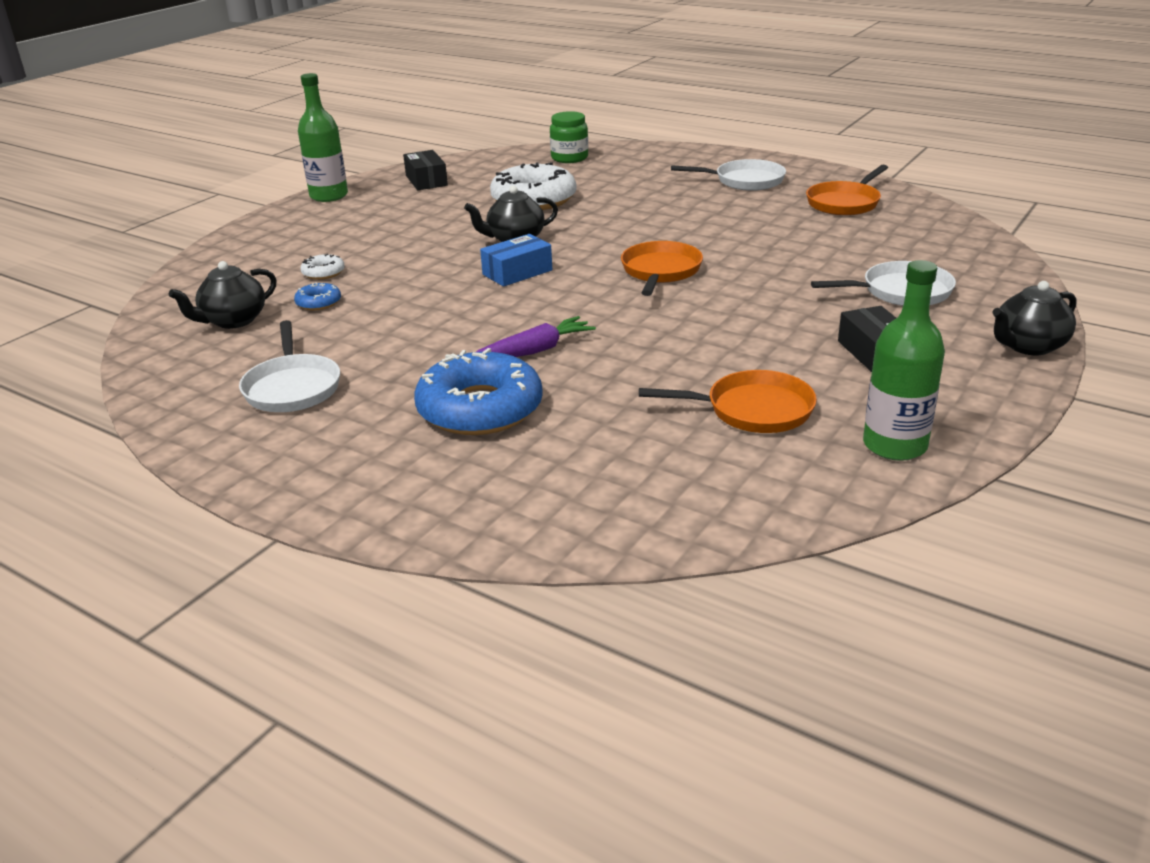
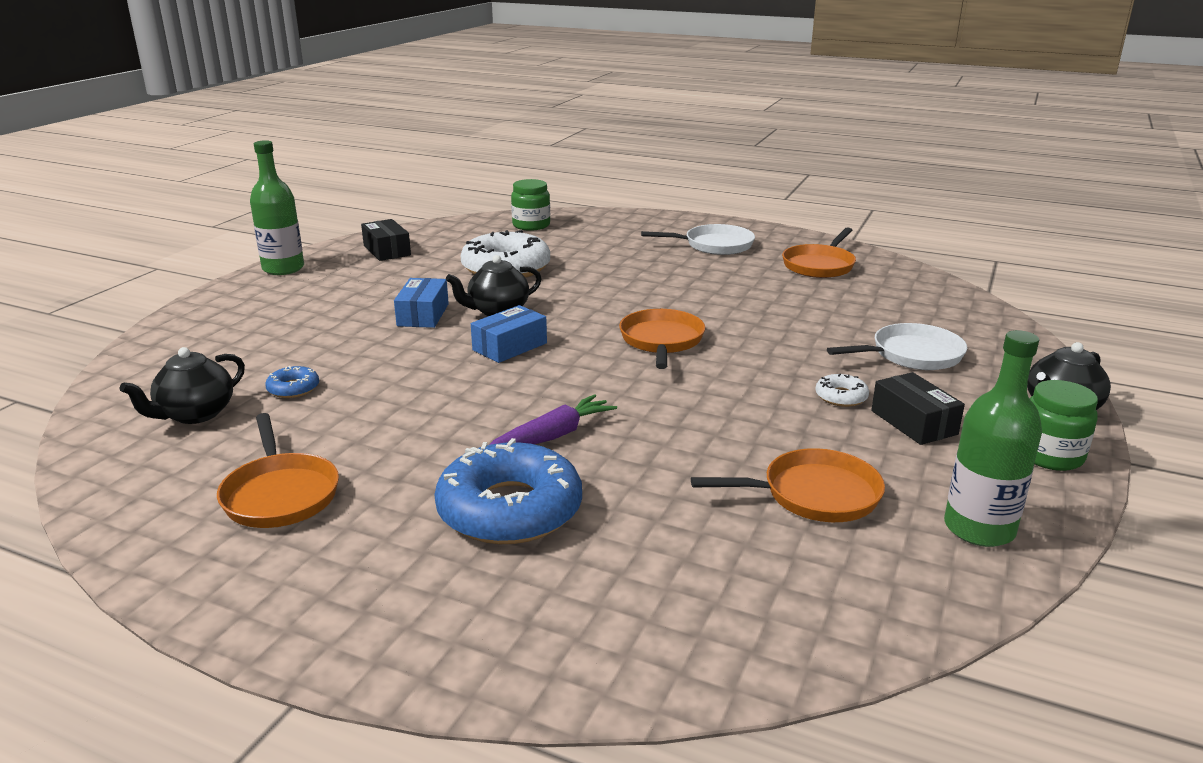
camera: 10 degrees left, 5 degrees down
(292, 387) = (280, 494): white pan -> orange pan
(323, 272) = (293, 353): white donut -> white donut (841, 397)
(445, 241) = (423, 315): none -> blue box
(995, 388) = (1050, 456): none -> green jar

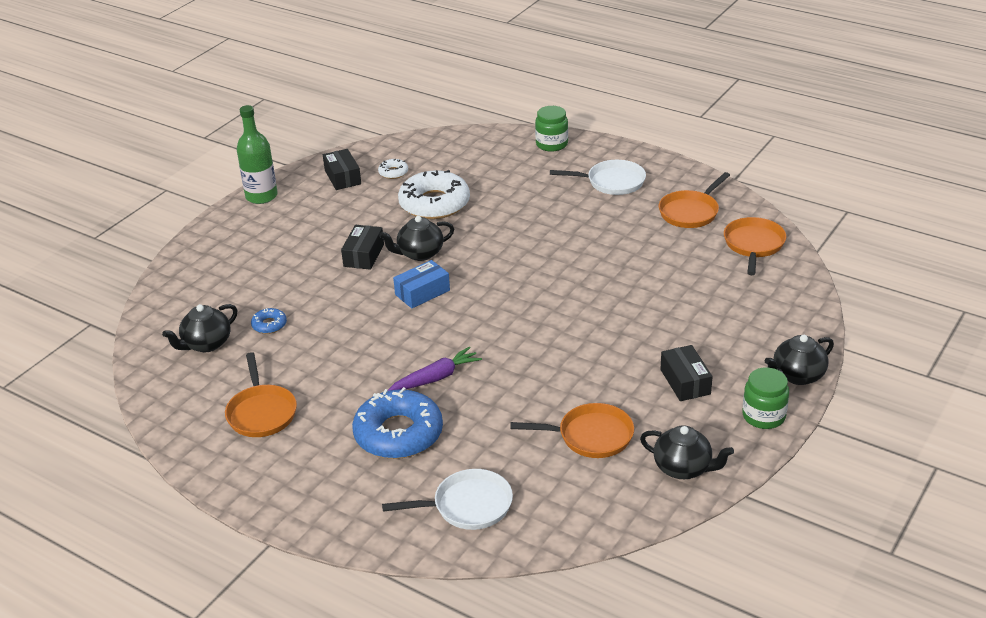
camera: 10 degrees right, 10 degrees up
(423, 315) = (363, 255): blue box -> black box
(531, 225) = (465, 148): green jar -> green jar (551, 144)
(661, 341) = (534, 293): orange pan -> orange pan (753, 245)
(841, 397) = (645, 355): white donut -> white donut (393, 172)
(911, 355) = (716, 318): white pan -> white pan (467, 506)
(979, 529) = (683, 468): green bottle -> black teapot

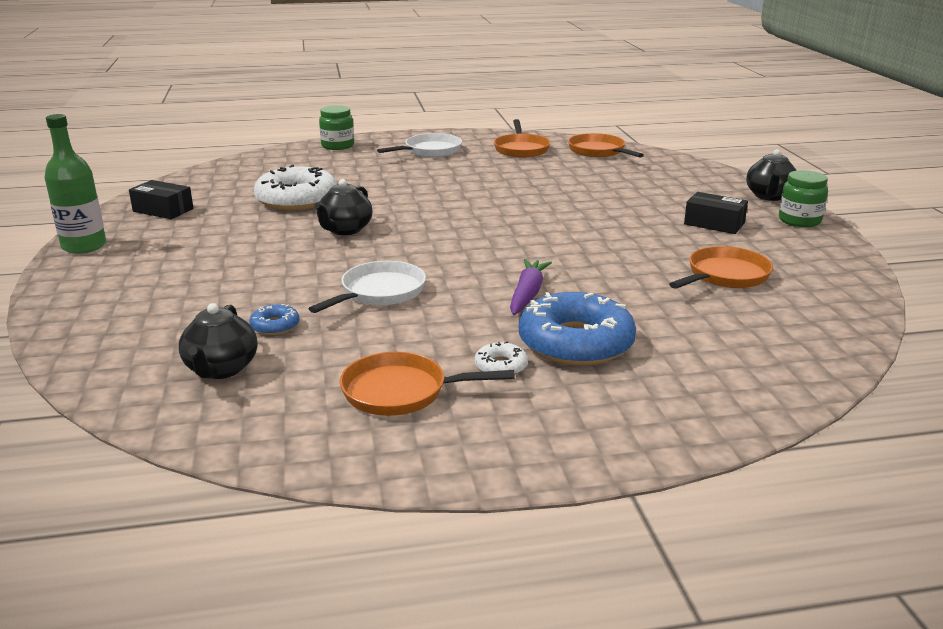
camera: 45 degrees left, 10 degrees down
(261, 412) = (401, 392): orange pan -> orange pan turned 150 degrees clockwise
(363, 255) = (288, 247): black box -> none
(393, 172) = (215, 194): white donut -> white donut (501, 366)
(422, 292) = (398, 250): blue box -> none
(467, 506) = (741, 359): white pan -> white pan (379, 292)
(683, 468) = (822, 265): black teapot -> none

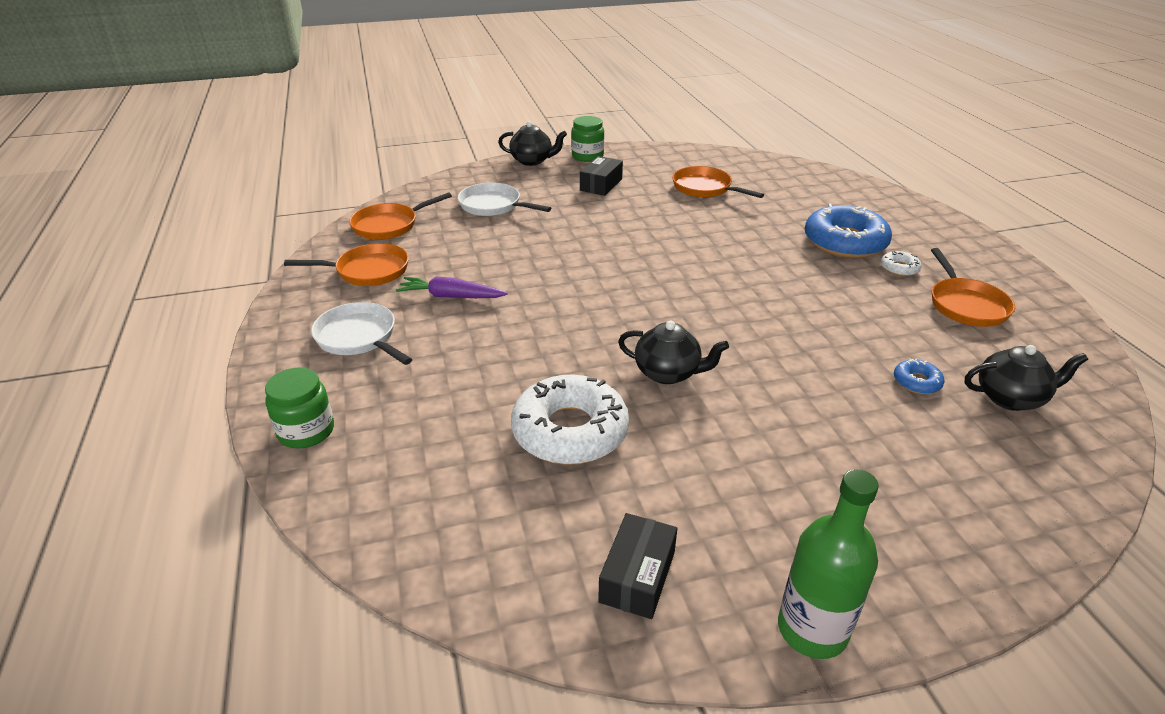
camera: 95 degrees left, 10 degrees up
(379, 292) = (814, 331): white pan -> white pan (493, 206)
(527, 294) = (777, 260): purple carrot -> purple carrot (451, 296)

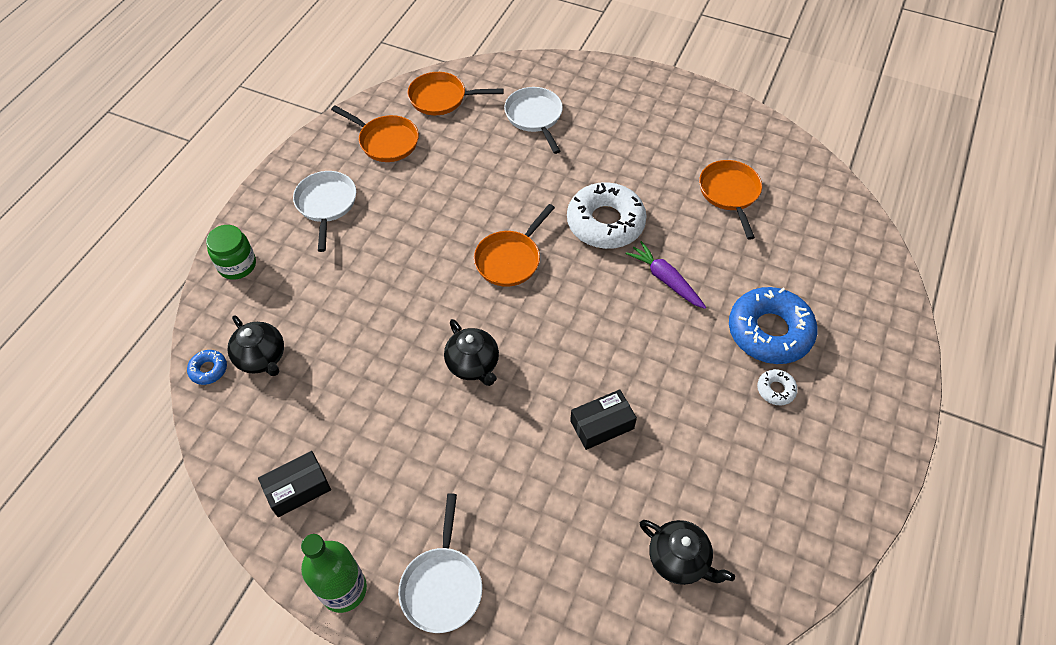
camera: 40 degrees right, 20 degrees up
(451, 296) = (412, 201): purple carrot -> purple carrot (665, 279)
(532, 161) = (622, 75): black teapot -> black teapot (262, 358)
(570, 431) = (367, 367): white donut -> white donut (605, 223)
(587, 156) = (675, 93): green jar -> none
(601, 185) = (645, 138): black box -> black box (602, 425)
(889, 550) = (442, 585): none -> white pan
(916, 382) = (630, 496): blue donut -> blue donut (208, 369)
(965, 305) = (776, 462): orange pan -> orange pan (510, 259)

